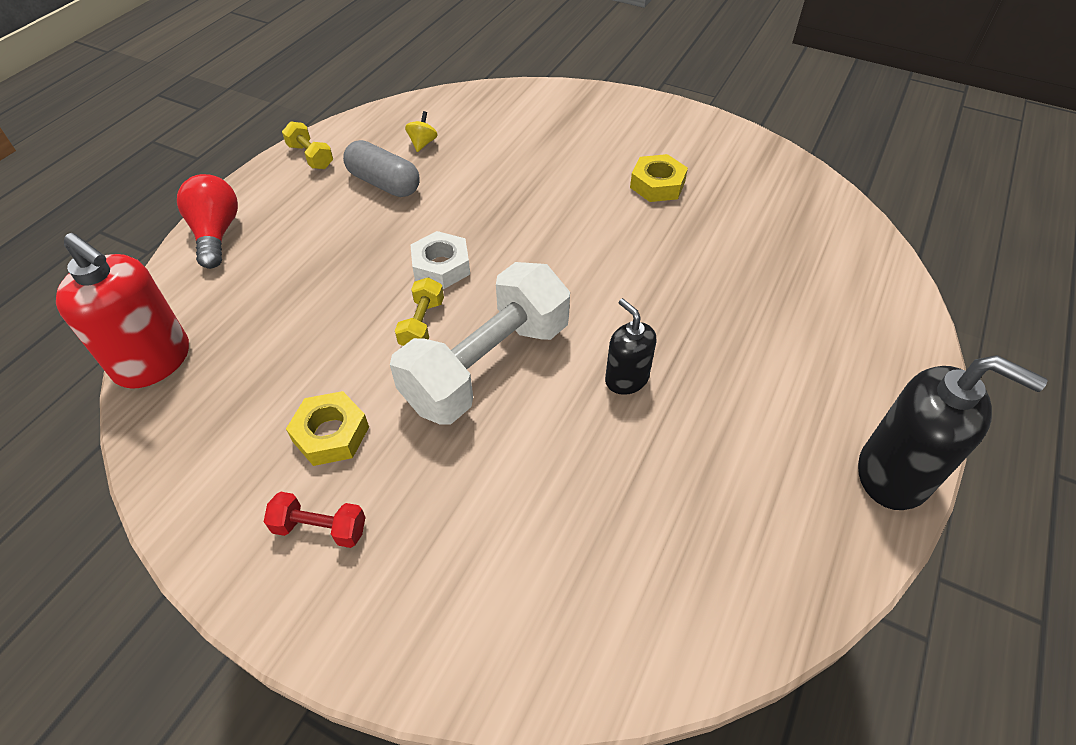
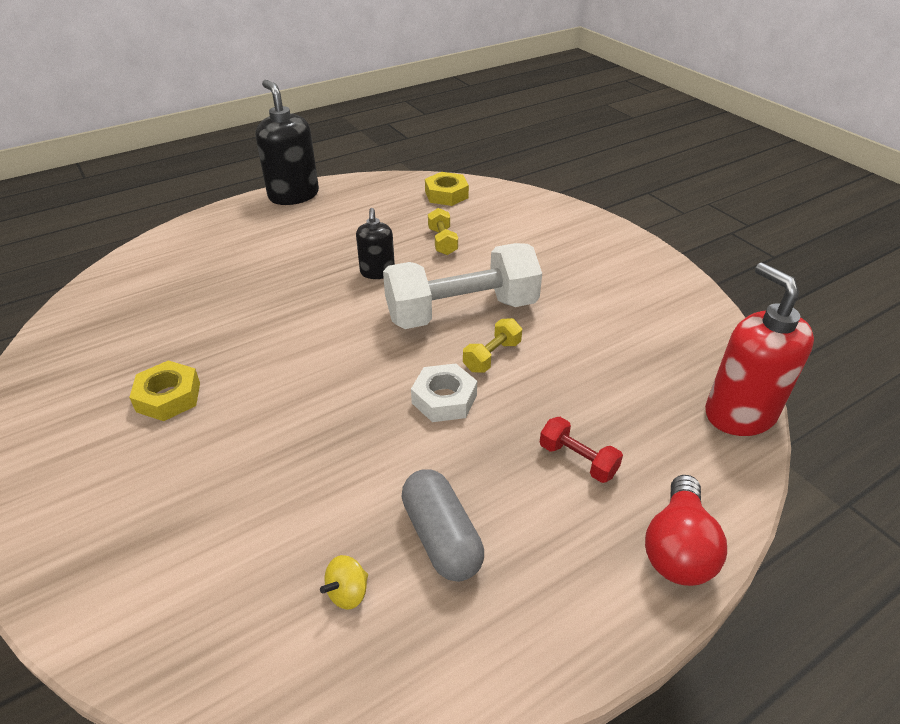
camera: 150 degrees left, 10 degrees down
(310, 156) = (519, 648): yellow dumbbell -> yellow dumbbell (442, 241)
(320, 528) = (614, 272): red dumbbell -> red dumbbell (577, 460)
(331, 434) = (594, 312): yellow nut -> yellow nut (446, 194)

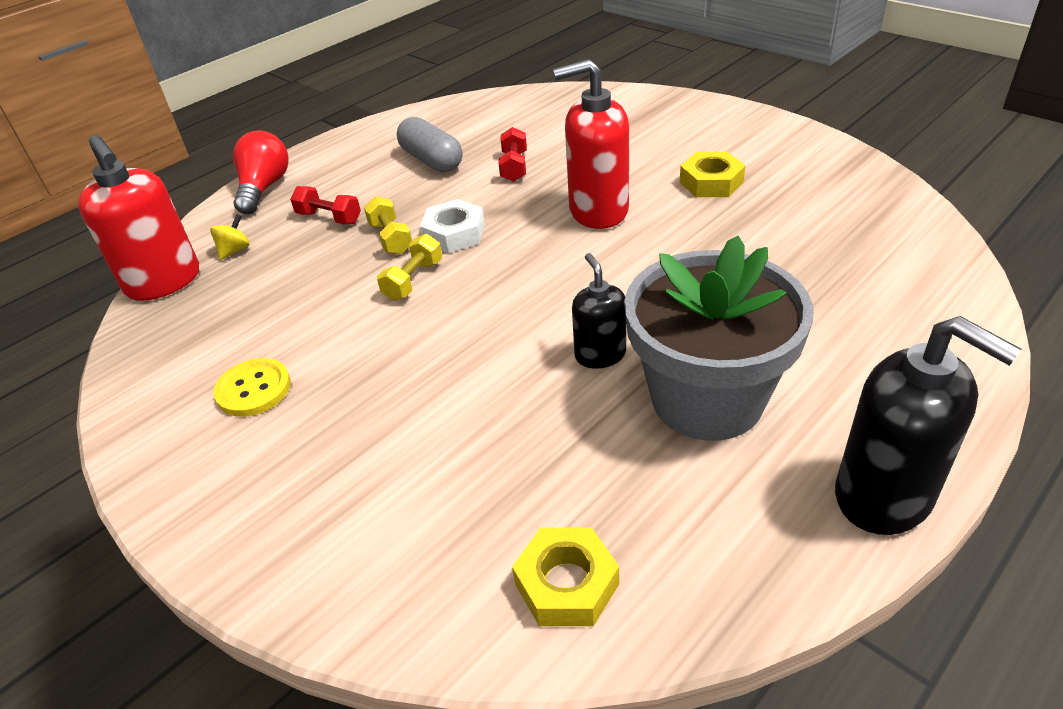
camera: 170 degrees right, 0 degrees up
(298, 390) = (598, 211): none -> red soap dispenser
(335, 240) = (707, 399): none -> grey flower pot
(343, 487) = (514, 167): none -> red dumbbell
(348, 592) = (483, 130): yellow spinning top -> yellow spinning top (235, 250)
(442, 241) = (526, 438): yellow dumbbell -> yellow dumbbell (391, 238)
(462, 311) = (460, 323): white dumbbell -> none
(613, 298) = (253, 389): none -> yellow button

